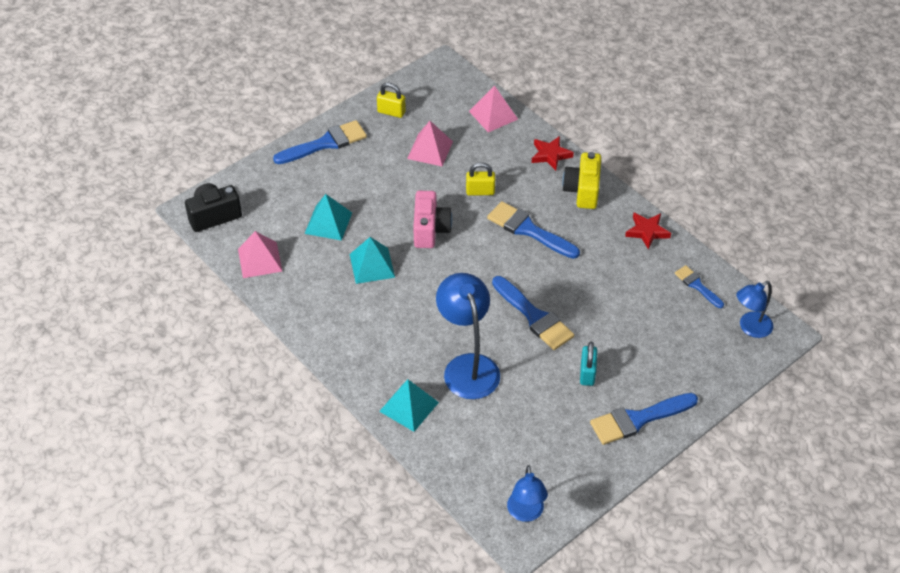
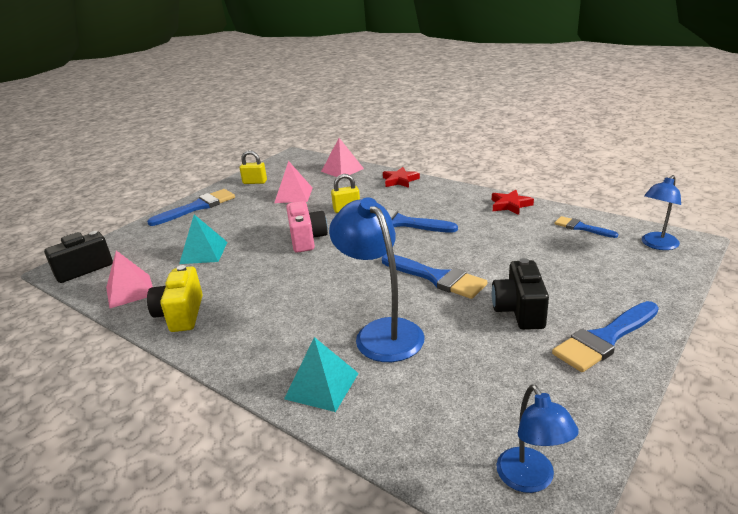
camera: 10 degrees left, 20 degrees down
(372, 265) = (252, 273): turquoise pyramid -> none
(583, 191) = (438, 193): yellow camera -> yellow camera (181, 314)
(587, 373) = (519, 311): turquoise padlock -> black camera

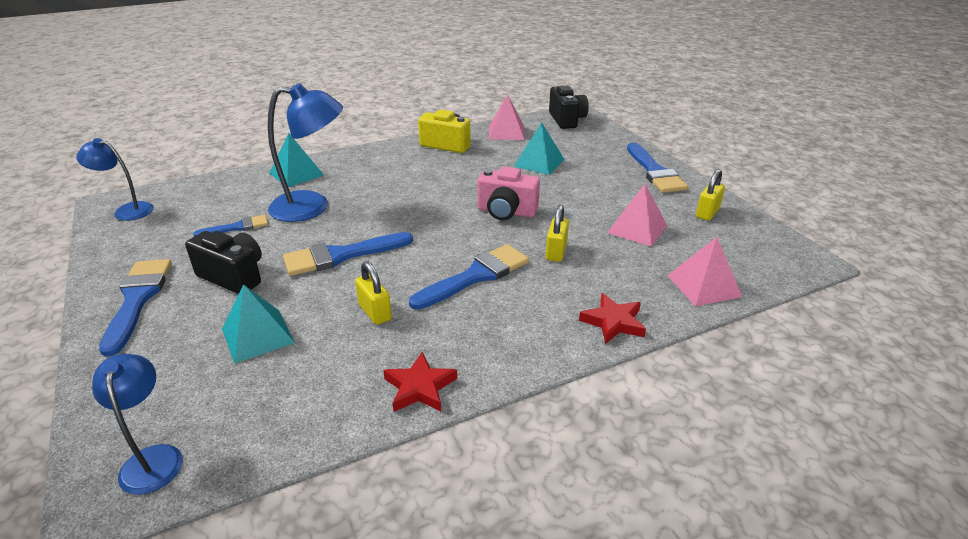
camera: 115 degrees right, 5 degrees up
(476, 238) = (375, 312): none -> yellow padlock
(551, 264) = (257, 335): none -> turquoise pyramid
(581, 227) = (281, 416): blue brush -> blue brush (237, 227)

